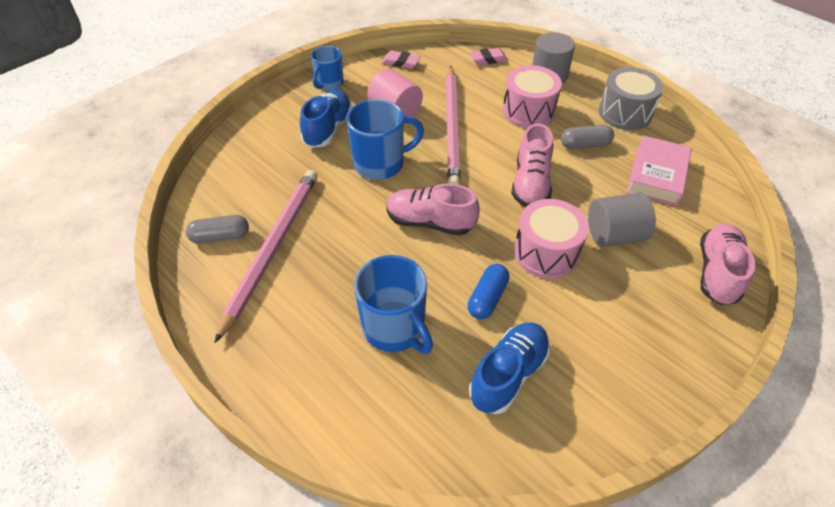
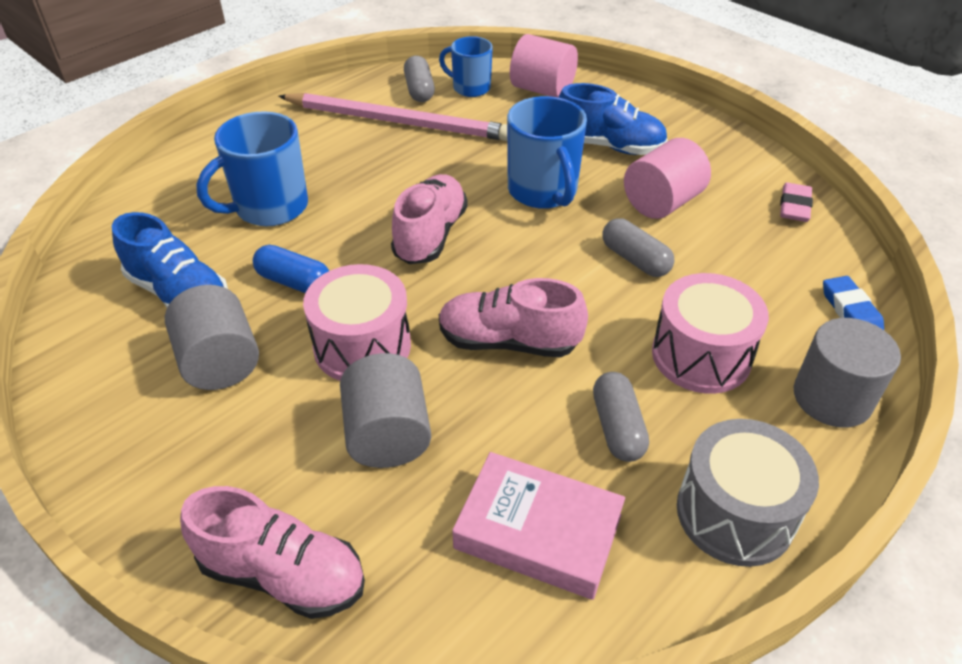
camera: 90 degrees right, 5 degrees down
(240, 159) = (542, 89): none -> pink cylinder
(329, 84) = (712, 142): blue mug -> blue mug (470, 88)
(452, 127) = (635, 259): pink pencil -> grey capsule
(488, 59) = (850, 311): pink eraser -> blue eraser
(575, 331) = (220, 362): none -> grey cylinder

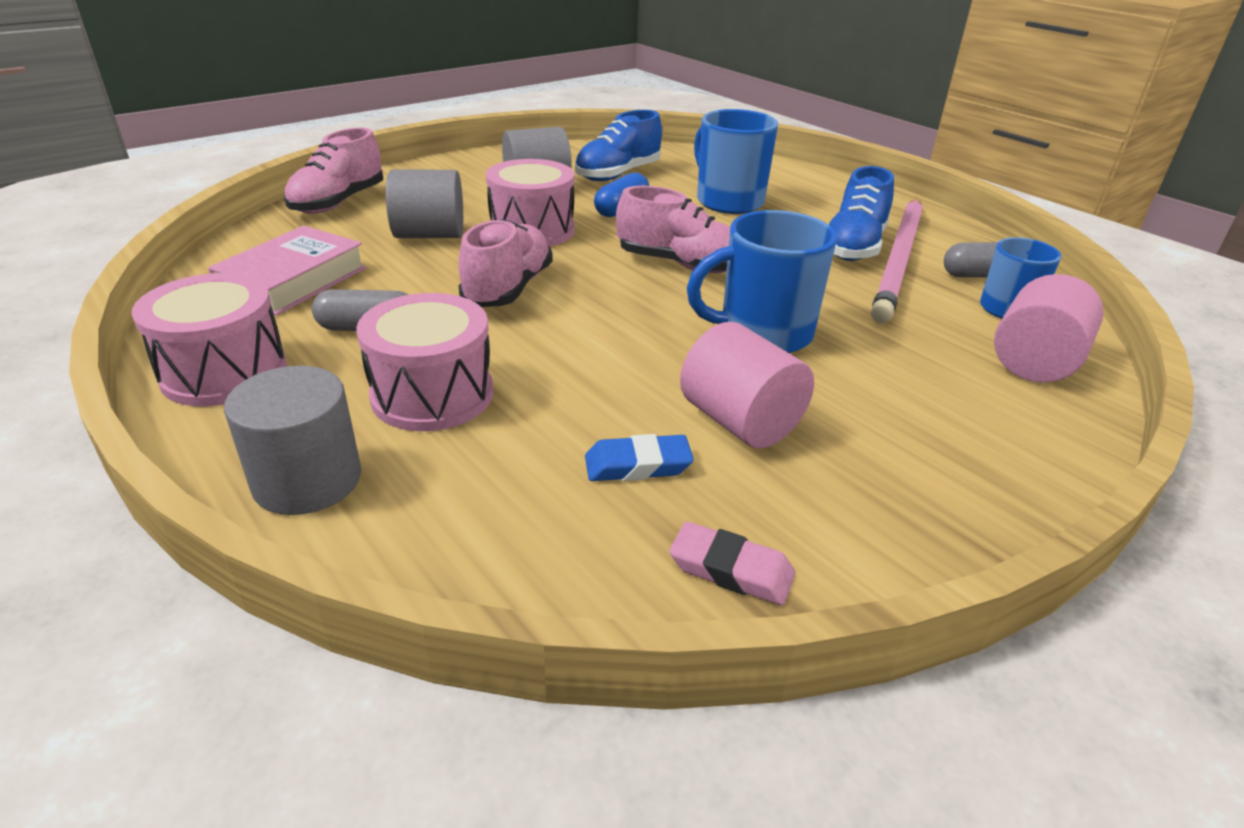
camera: 95 degrees right, 10 degrees down
(609, 146) = (886, 399): blue shoe -> blue shoe (854, 246)
(635, 259) = (616, 378): grey capsule -> none
(735, 513) = (224, 372): grey drum -> pink drum
(850, 311) = (449, 554): blue eraser -> blue eraser (637, 465)

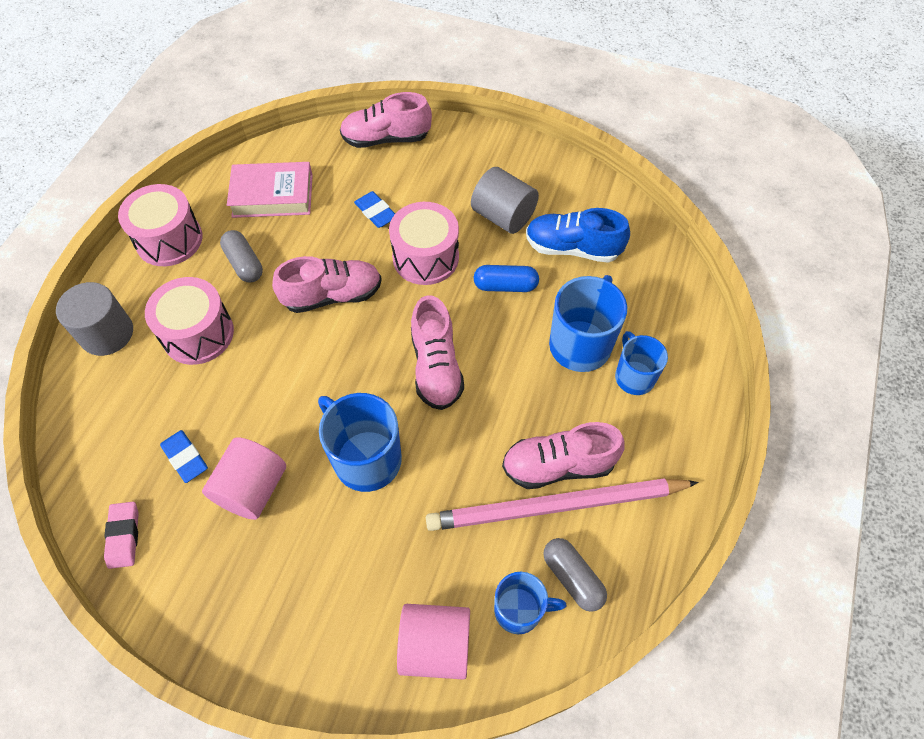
camera: 60 degrees right, 25 degrees up
(429, 235) = (376, 212): grey cylinder -> blue eraser
(785, 194) = (634, 376): none -> blue mug
(854, 246) = (558, 465): blue shoe -> pink shoe

